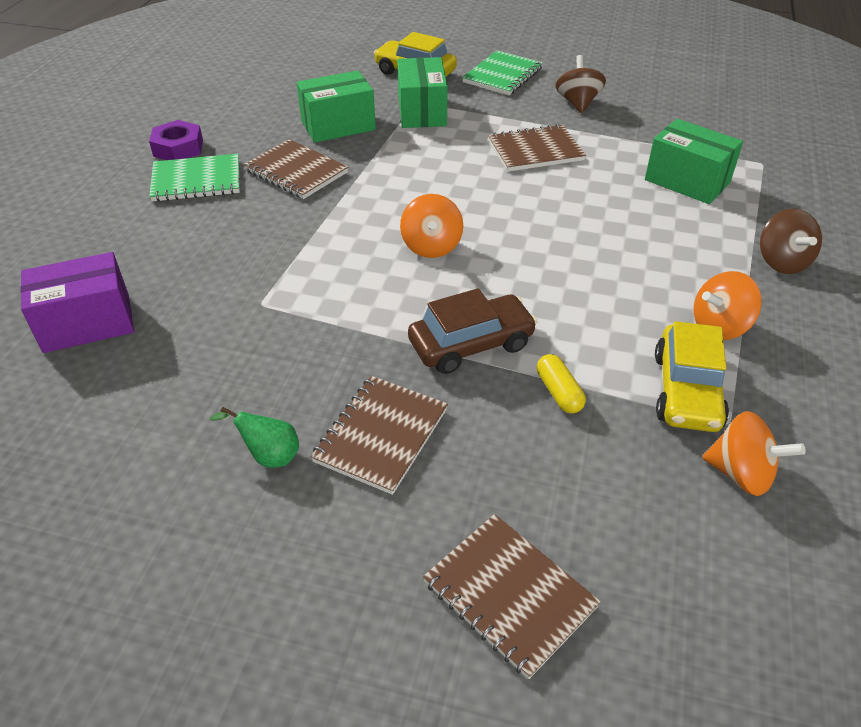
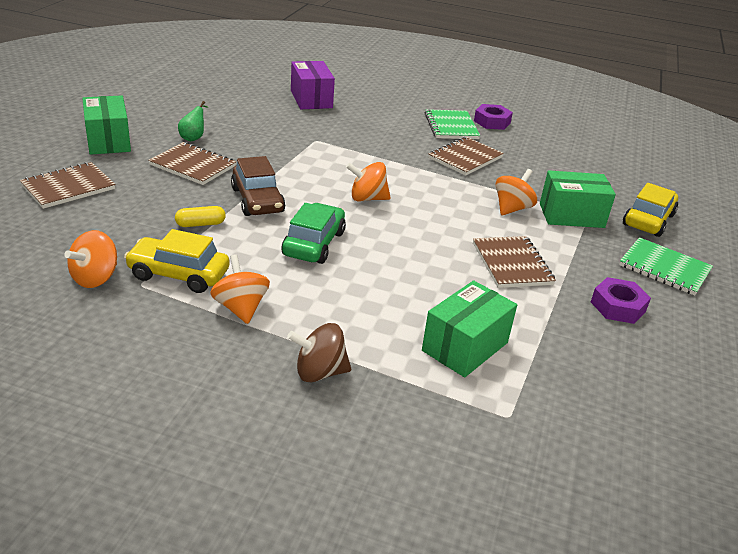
camera: 90 degrees right, 10 degrees down
(338, 126) = (536, 177): green box -> green box (108, 141)
(420, 145) = (512, 208): none -> orange spinning top
(559, 283) = (314, 244): none -> green car
(577, 103) = (618, 306): brown spinning top -> purple nut

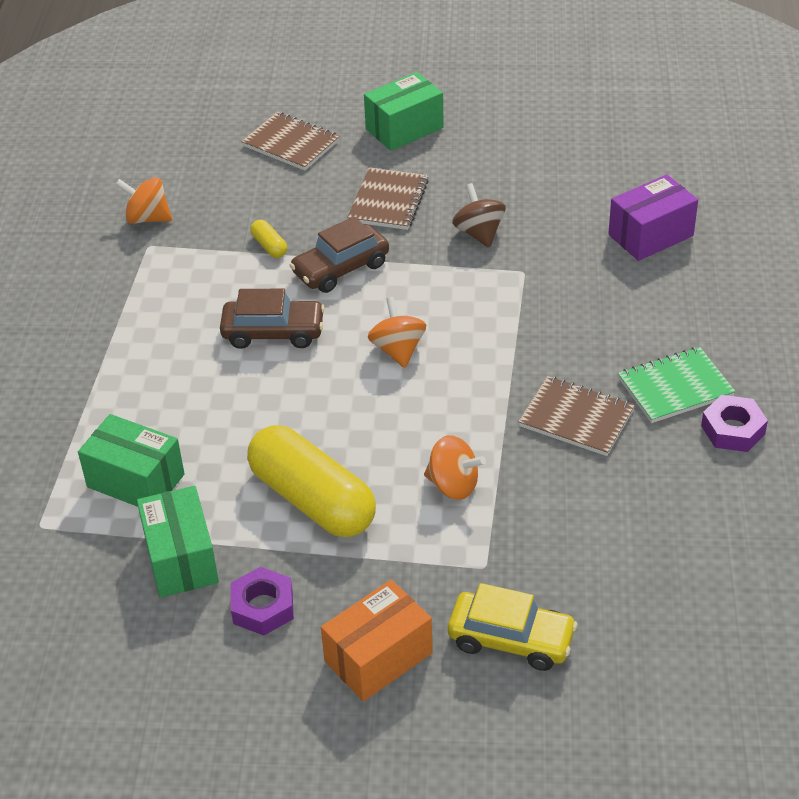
camera: 80 degrees right, 10 degrees up
(178, 274) = (175, 262): yellow car -> none
(194, 137) = (457, 179): green pear -> none
(240, 308) = (139, 315): orange spinning top -> none
(314, 244) = (273, 332): green car -> brown car
(319, 372) = (64, 389): brown spinning top -> brown spinning top (479, 233)
(512, 264) = (312, 500): brown notebook -> yellow capsule
(571, 215) = (471, 549): green box -> green box (181, 559)
(664, 268) = (378, 657): green notebook -> orange box

